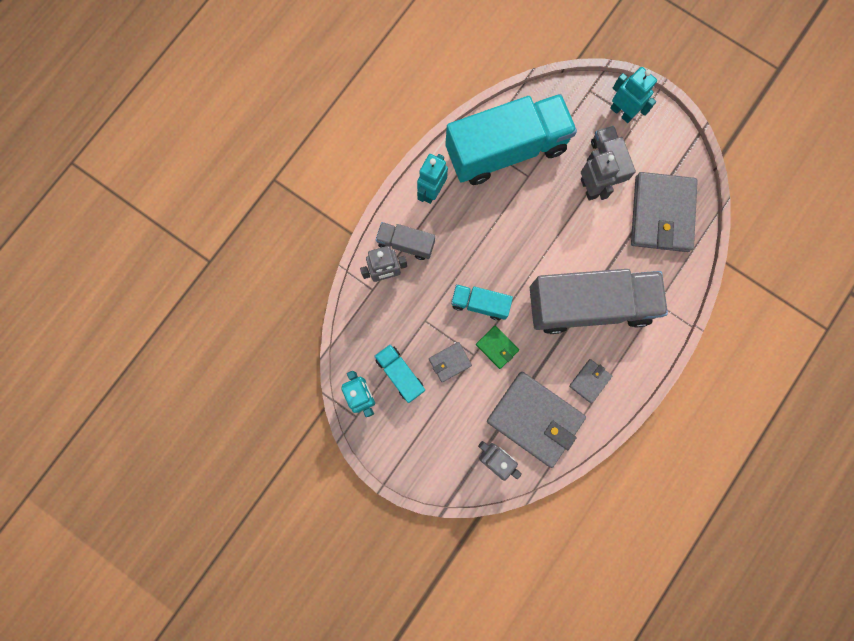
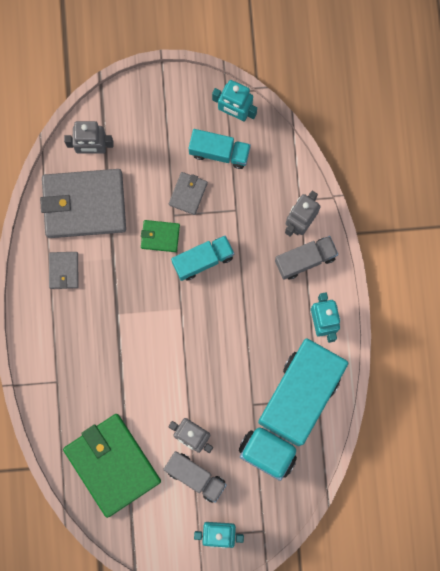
camera: 140 degrees right, 0 degrees up
(588, 305) = (112, 332): grey truck -> none
(661, 214) = (112, 465): grey wallet -> green wallet

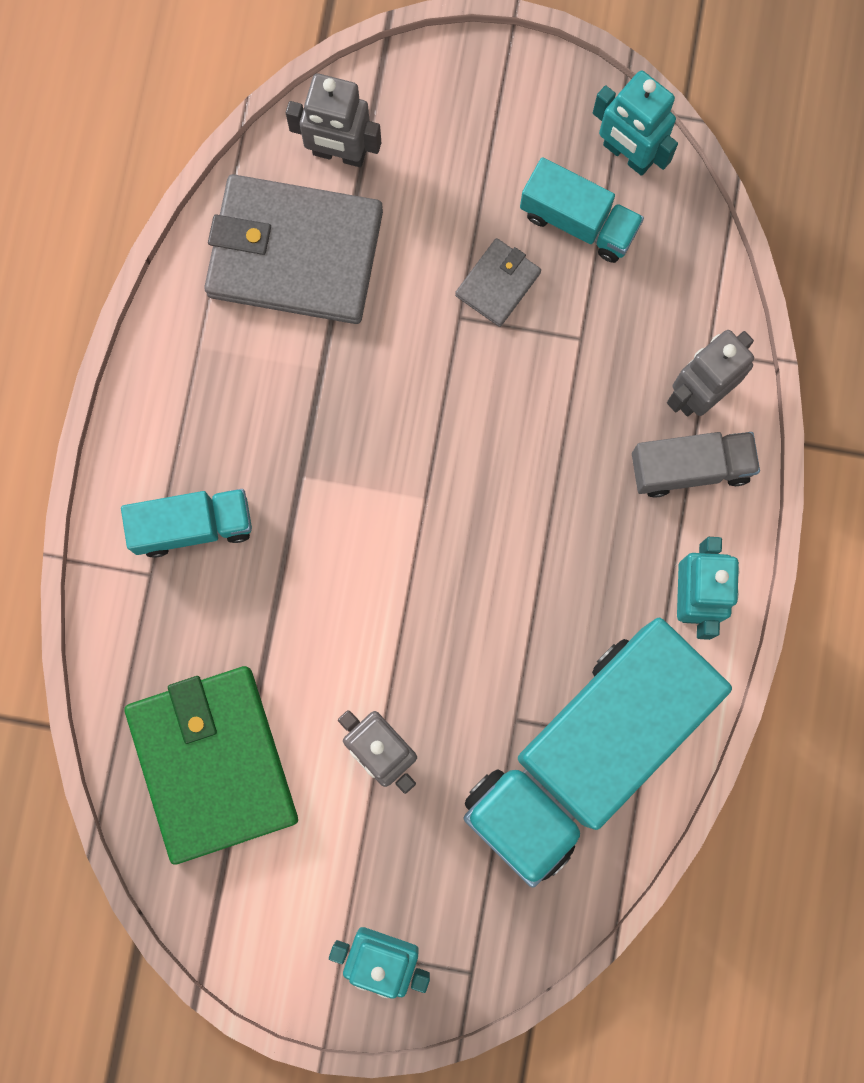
camera: 15 degrees right, 0 degrees up
(64, 270) = (222, 367): grey wallet -> none
(160, 236) = (423, 350): green wallet -> none
(195, 477) = (367, 830): grey truck -> none
(203, 260) = (493, 417): turquoise truck -> turquoise truck (193, 526)

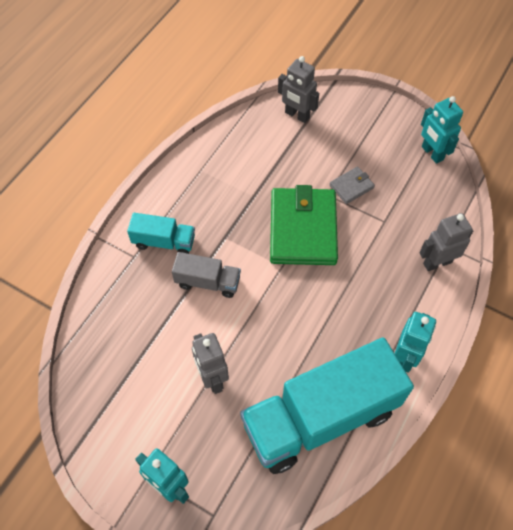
camera: 20 degrees right, 20 degrees down
(213, 764) = (123, 353): green wallet -> green wallet (303, 229)
(295, 253) = (261, 147): grey wallet -> none
(578, 221) = (399, 173): turquoise truck -> none
(690, 468) = (422, 295): grey truck -> grey truck (208, 282)

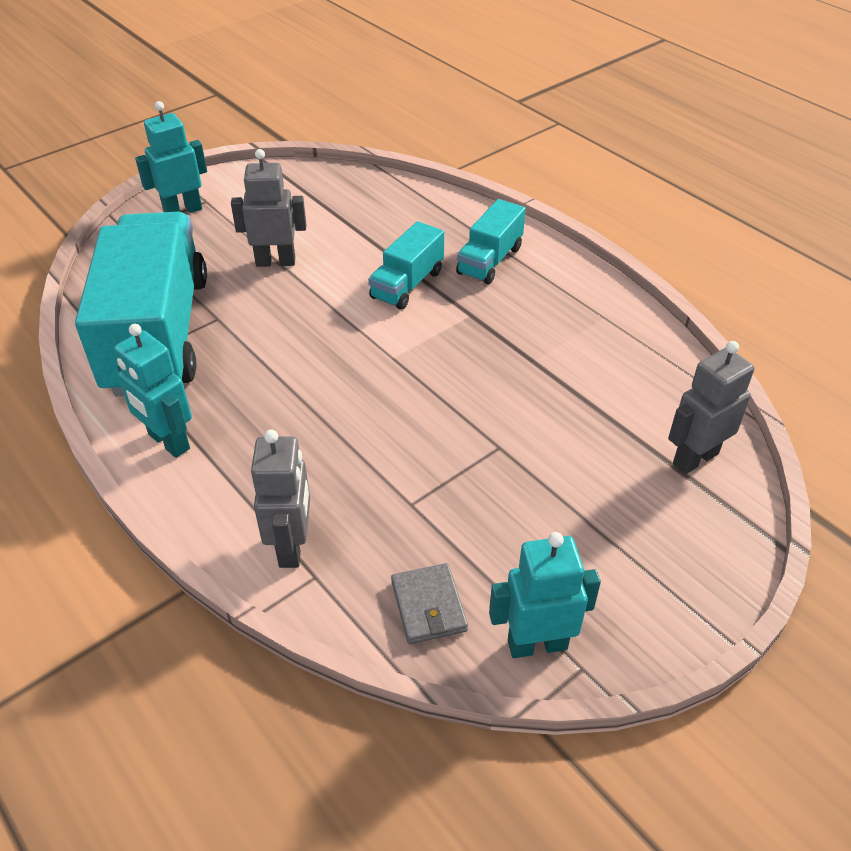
camera: 110 degrees right, 15 degrees down
(208, 282) = (407, 284): grey truck -> turquoise truck
(303, 229) = (445, 397): green wallet -> none
(351, 186) = (503, 483): grey wallet -> grey wallet (428, 606)

